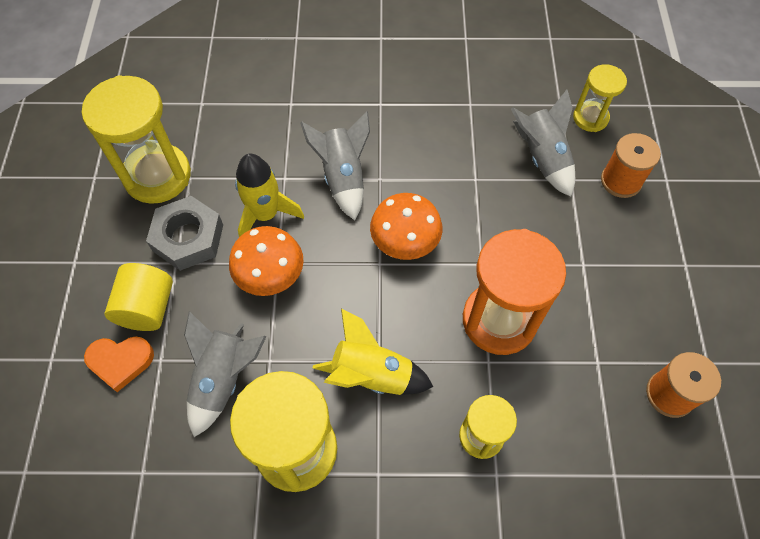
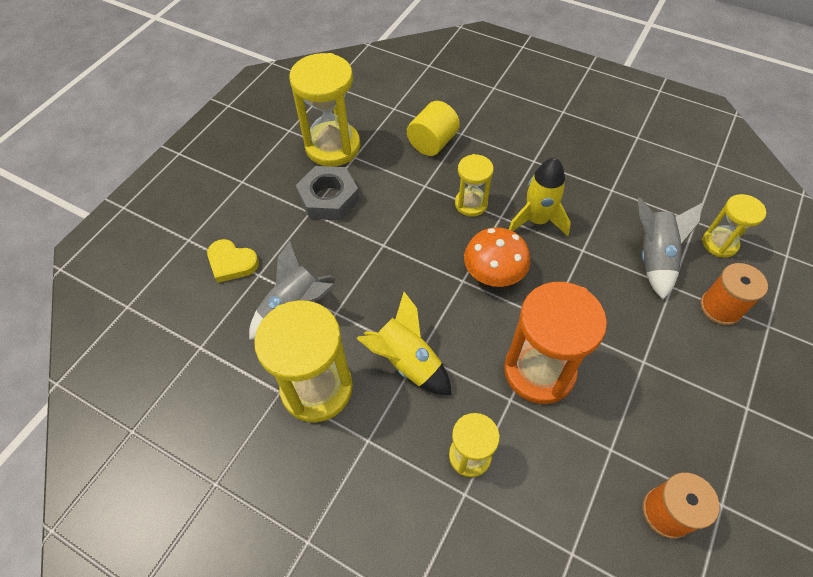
camera: 30 degrees right, 5 degrees down
(120, 362) = (232, 263): orange heart -> yellow heart
(147, 308) = (272, 234): yellow cylinder -> yellow cylinder (432, 143)
(265, 214) = (395, 206): yellow rocket -> yellow rocket (537, 220)
(270, 275) = (373, 251): orange mushroom -> none
(343, 178) = (471, 204): grey rocket -> yellow hourglass

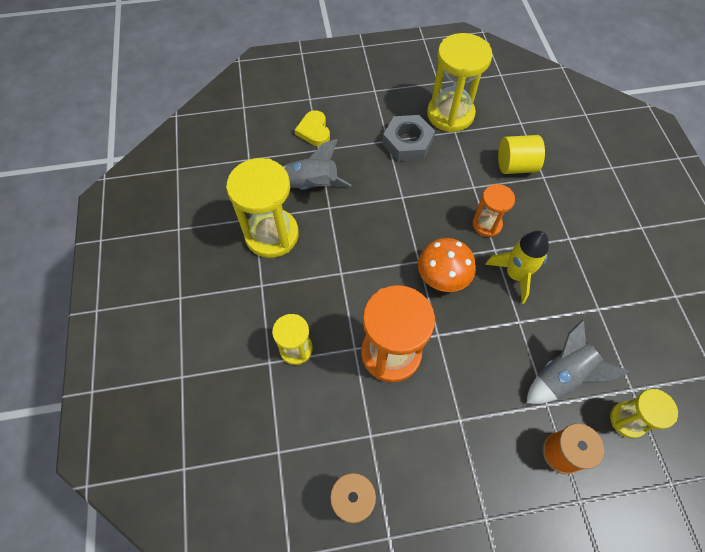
camera: 50 degrees right, 5 degrees up
(407, 361) = (330, 270): yellow rocket -> none
(471, 204) = (487, 224): yellow hourglass -> orange hourglass

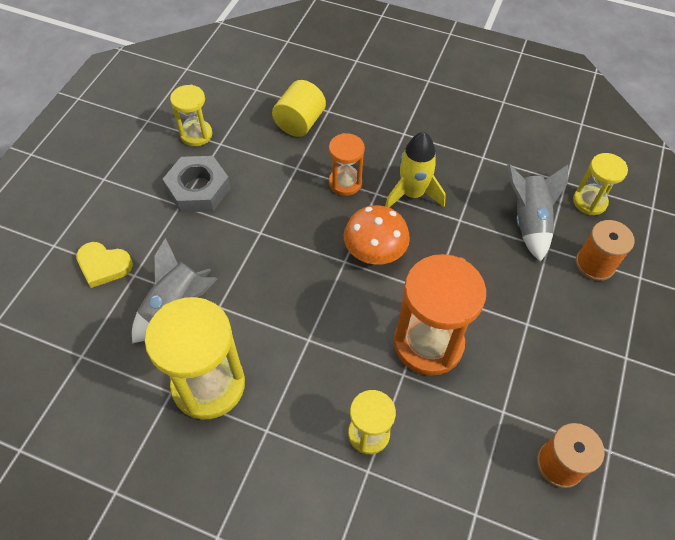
camera: 60 degrees left, 5 degrees down
(450, 114) = (196, 134): yellow hourglass -> yellow hourglass, size x0.56

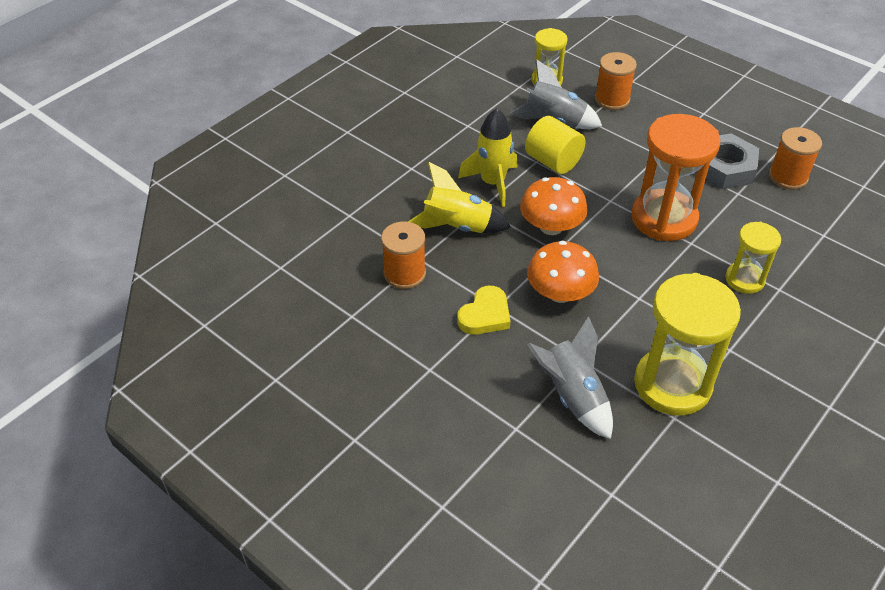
camera: 70 degrees left, 10 degrees down
(104, 266) = (492, 456): yellow heart -> yellow heart (485, 315)
(196, 134) = (326, 335): yellow hourglass -> none
(198, 189) = (413, 348): grey nut -> grey nut (724, 168)
(276, 163) = (404, 273): none -> orange spool
(292, 275) = (560, 293): none -> orange mushroom
(299, 123) = (355, 241): yellow cylinder -> yellow cylinder (553, 161)
(345, 183) = (457, 226): orange hourglass -> yellow rocket

